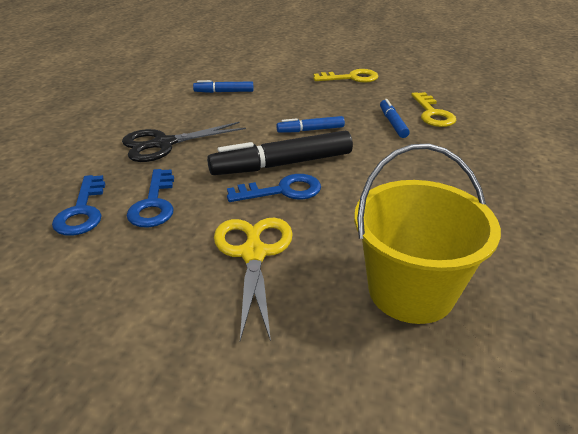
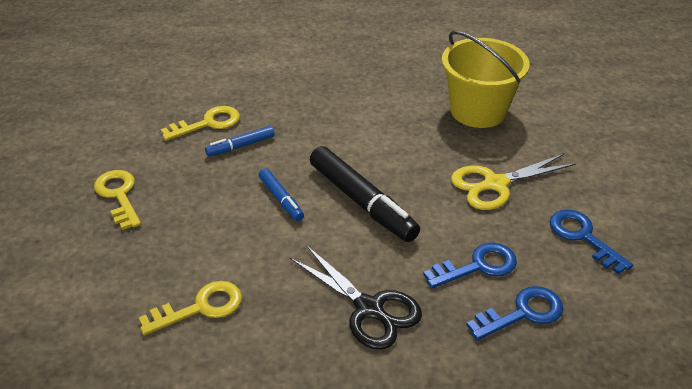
camera: 110 degrees left, 5 degrees up
(224, 92) = (200, 307): blue marker -> yellow key
(282, 191) = (406, 191): blue key -> blue key (583, 237)

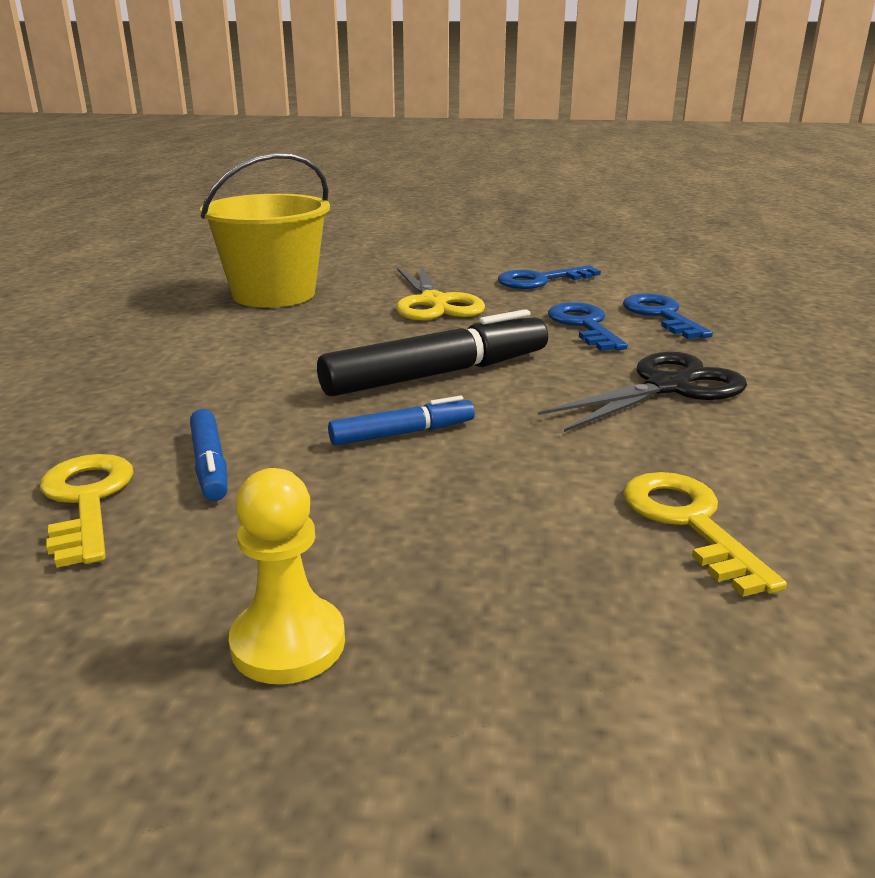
camera: 80 degrees left, 15 degrees down
(119, 195) = (288, 643): yellow key -> yellow pawn

